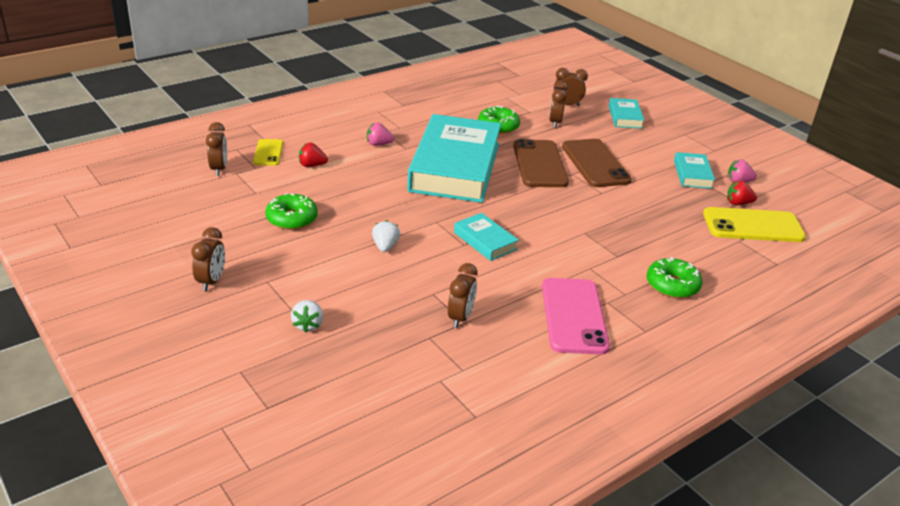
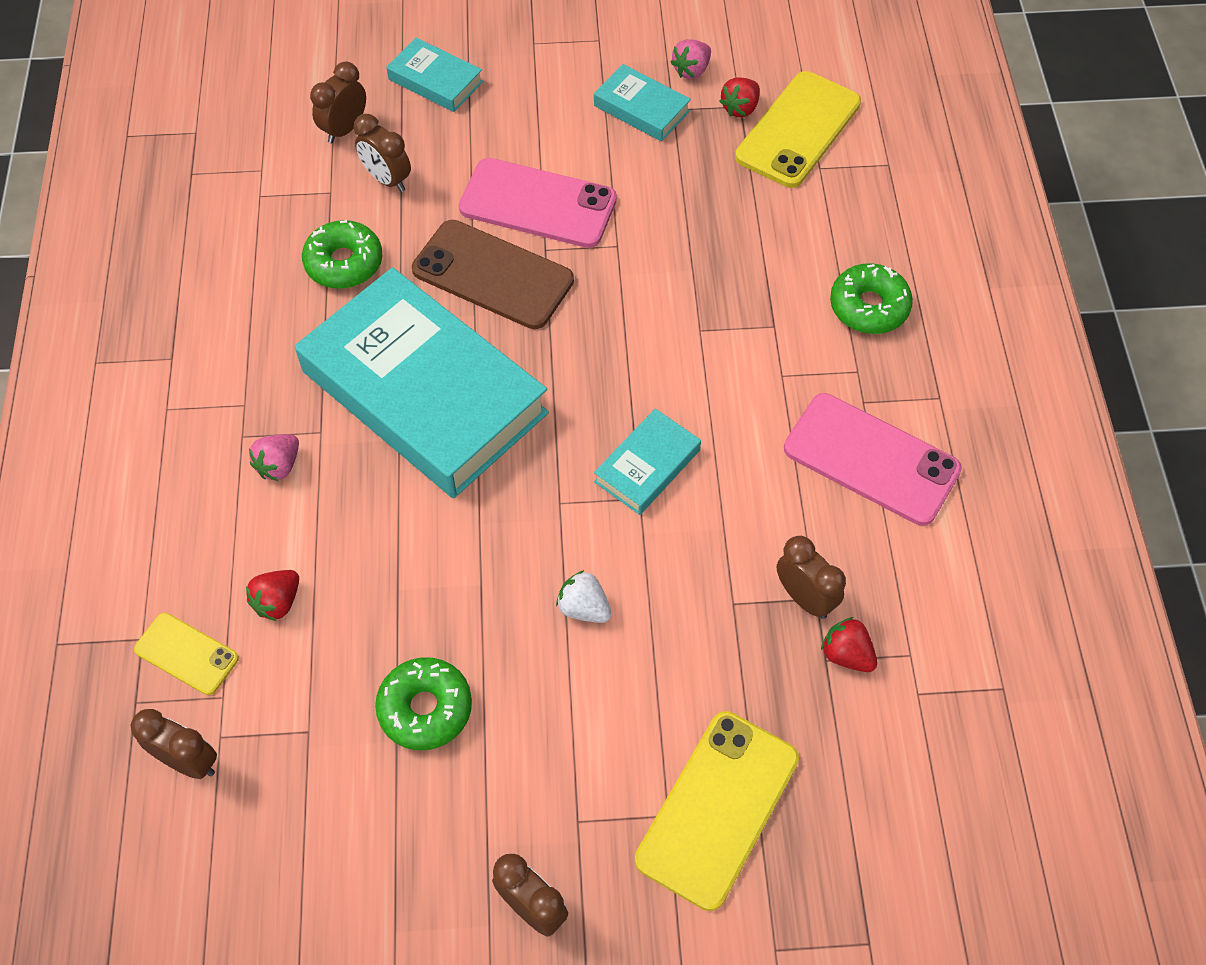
camera: 55 degrees left, 25 degrees up
(308, 325) = (717, 809): white strawberry -> yellow phone
(440, 344) = (846, 654): none -> red strawberry
(485, 241) = (647, 466): turquoise book -> turquoise book turned 45 degrees counterclockwise
(595, 163) = (538, 204): brown phone -> pink phone

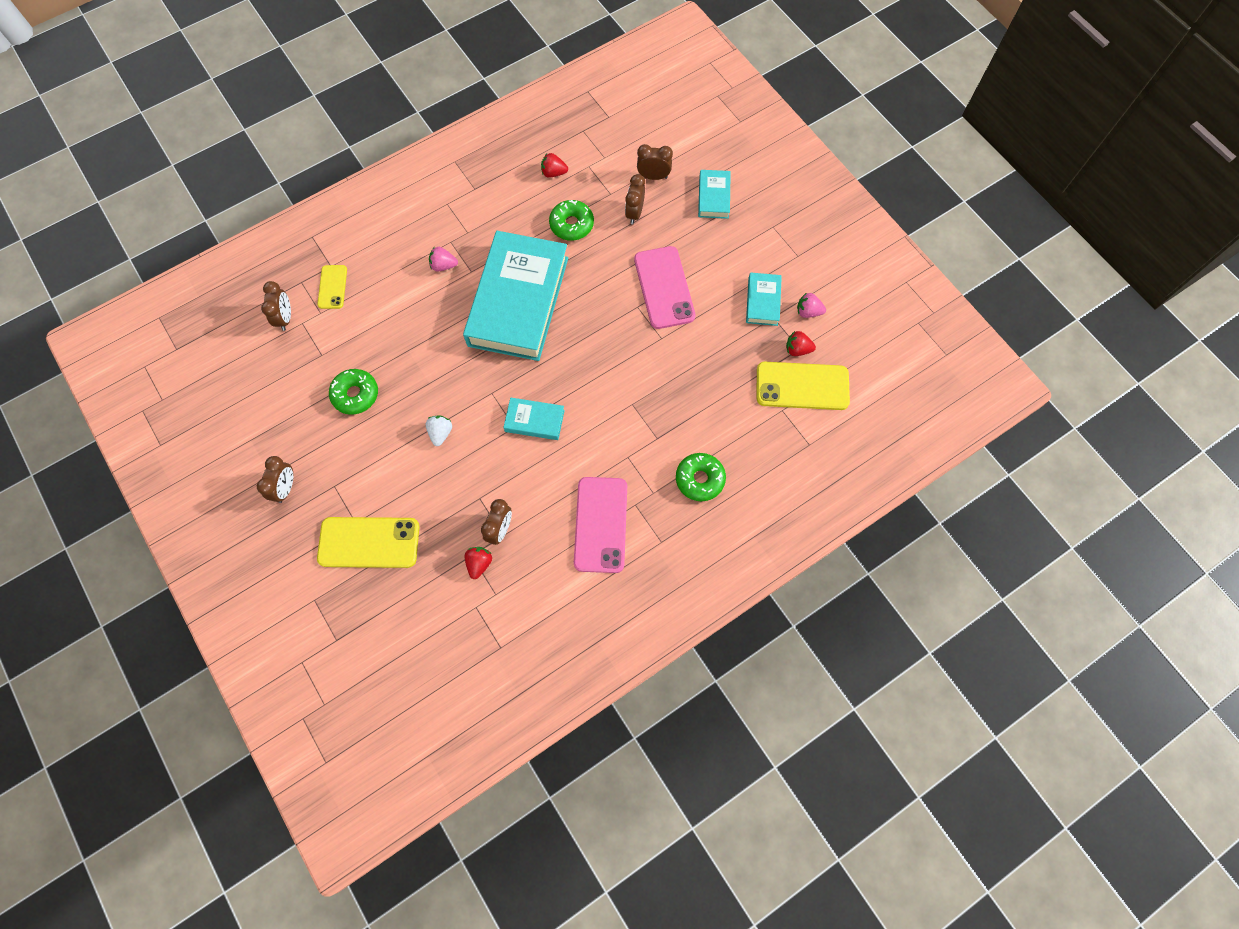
camera: 60 degrees right, 10 degrees up
(278, 602) = (375, 306): red strawberry -> red strawberry (553, 173)
(493, 275) = (606, 292): brown phone -> none

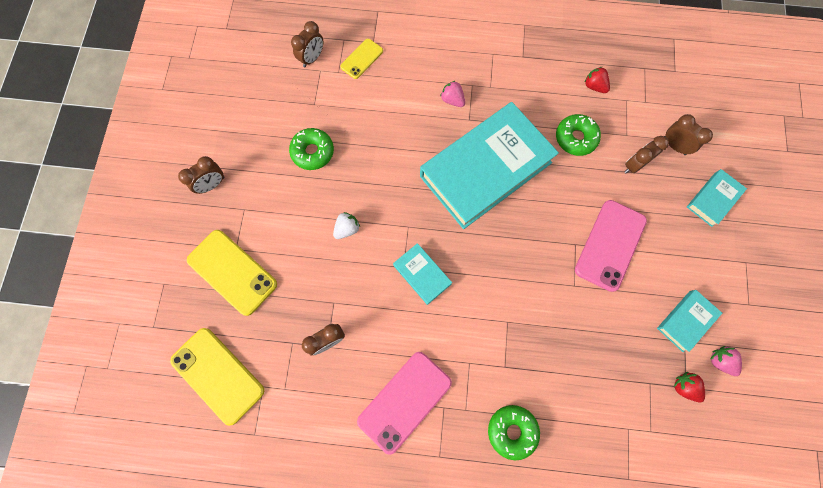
camera: 40 degrees right, 5 degrees up
(479, 563) = (292, 354): red strawberry -> none
(802, 386) = (663, 422): yellow phone -> yellow phone (218, 375)

